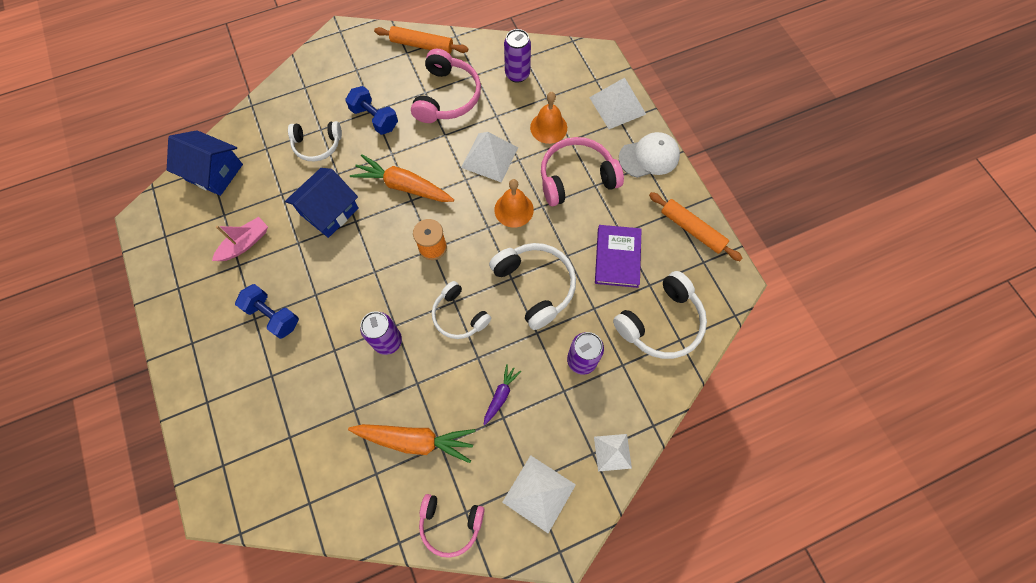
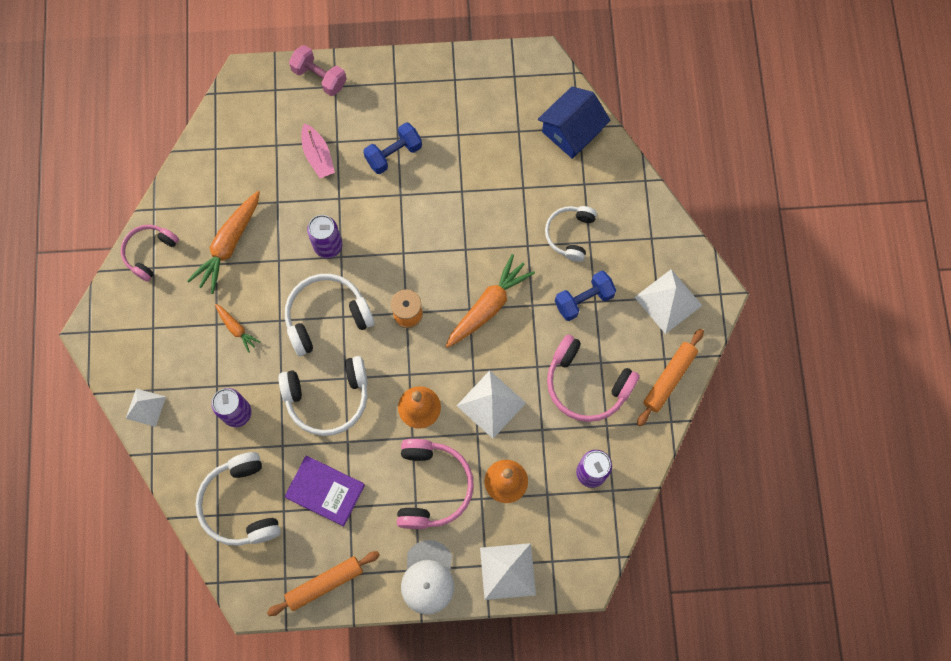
camera: 110 degrees right, 5 degrees up
(198, 422) = (319, 77): none -> pink dumbbell
(245, 243) = (479, 144): pink boat -> pink boat (318, 156)
(329, 211) = (485, 227): blue house -> none
(459, 316) = (326, 316): white headphones -> white headphones, size x1.52
(500, 395) = (236, 329): purple carrot -> orange carrot
(539, 493) = (140, 332): white pyramid -> white pyramid (668, 301)

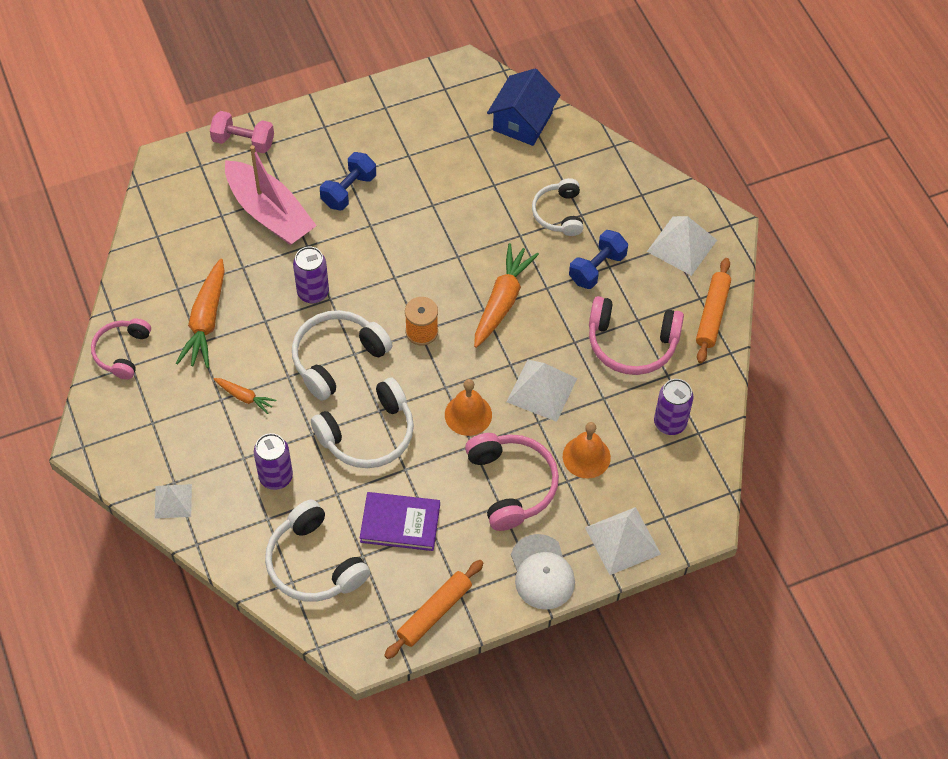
camera: 20 degrees left, 15 degrees down
(318, 156) = (269, 213): pink boat -> pink boat, size x1.82

